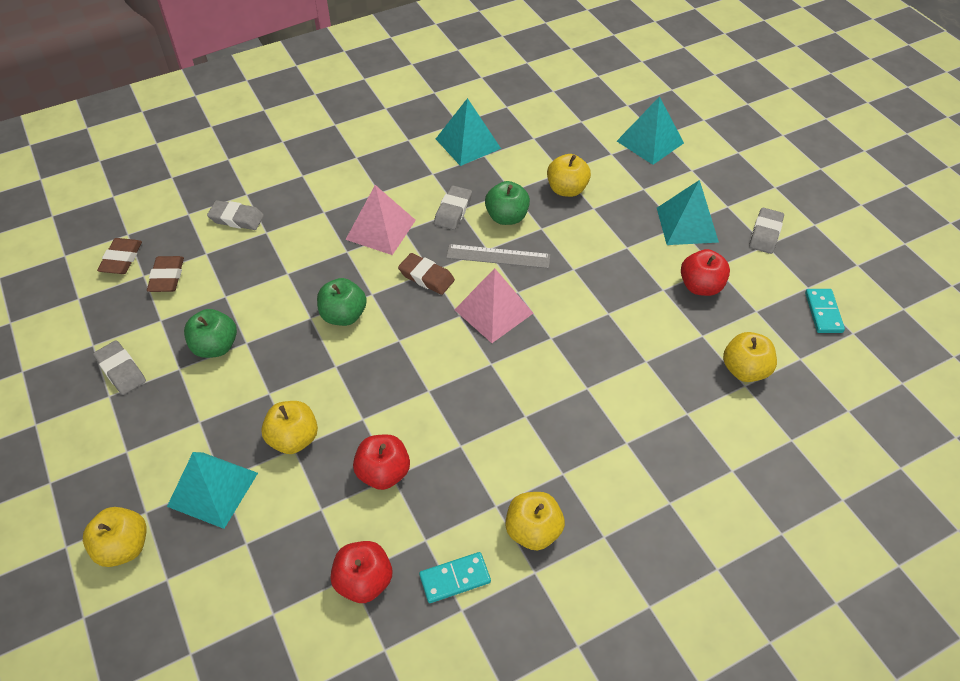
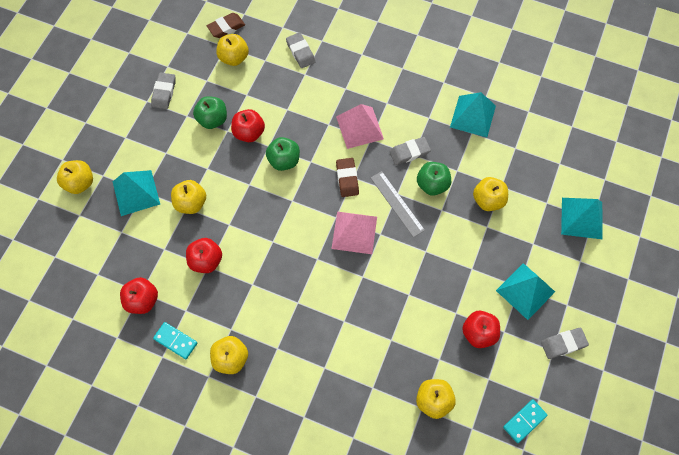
camera: 50 degrees right, 15 degrees up
(167, 277) = (234, 58): brown eraser -> yellow apple
(273, 324) = (249, 133): none -> red apple

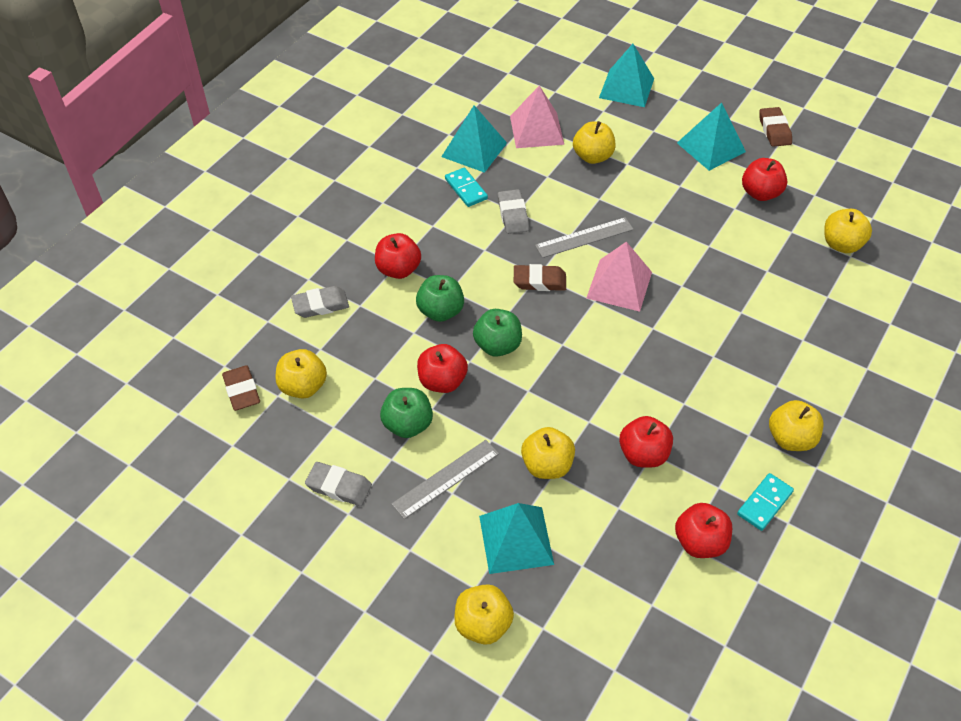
camera: 80 degrees left, 15 degrees down
(175, 147) = (446, 478): none -> grey ruler
(340, 90) = (398, 269): none -> red apple
(359, 127) = (463, 258): pink pyramid -> pink pyramid (536, 130)
(432, 184) = (563, 201): green apple -> green apple (440, 311)
(524, 421) = (861, 175): turquoise domino -> turquoise domino (466, 189)
(563, 344) = (774, 130): grey eraser -> brown eraser

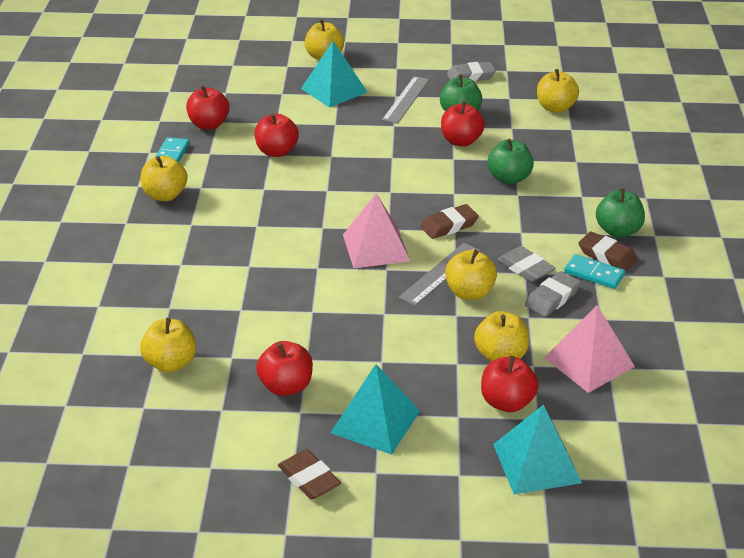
camera: 150 degrees right, 15 degrees down
(241, 391) = (593, 93): brown eraser -> brown eraser (607, 255)
(320, 305) = (605, 151): grey eraser -> grey eraser (552, 298)
(398, 269) = (576, 192): red apple -> red apple (507, 402)
(474, 149) = (629, 314): turquoise pyramid -> none
(497, 345) = (441, 173): green apple -> green apple (618, 231)
(547, 465) = (342, 125): yellow apple -> yellow apple (469, 292)

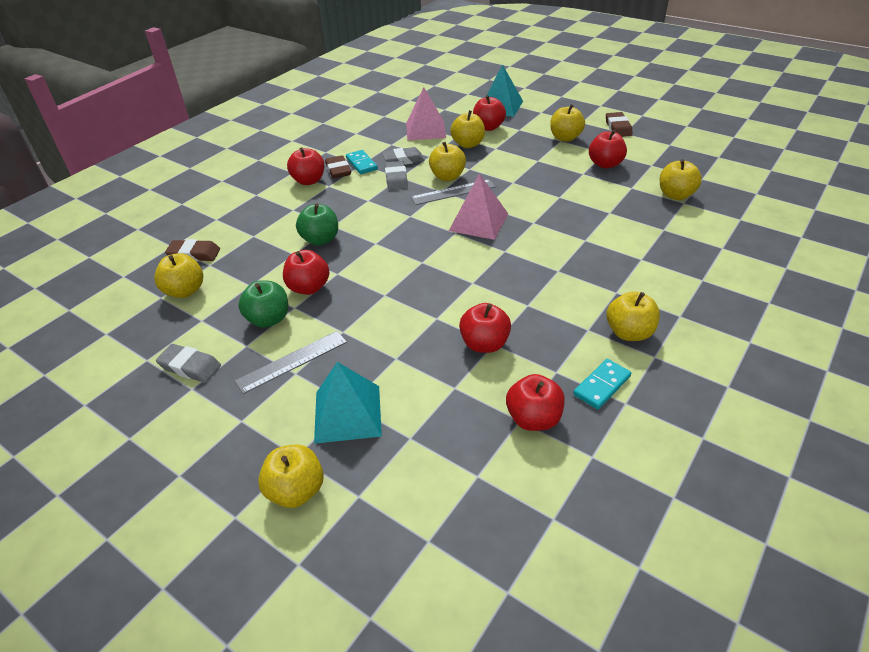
camera: 145 degrees left, 5 degrees up
(375, 422) = (565, 138): turquoise pyramid -> yellow apple
(449, 226) = (410, 220): brown eraser -> brown eraser (194, 254)
(618, 231) = (309, 181): green apple -> red apple

